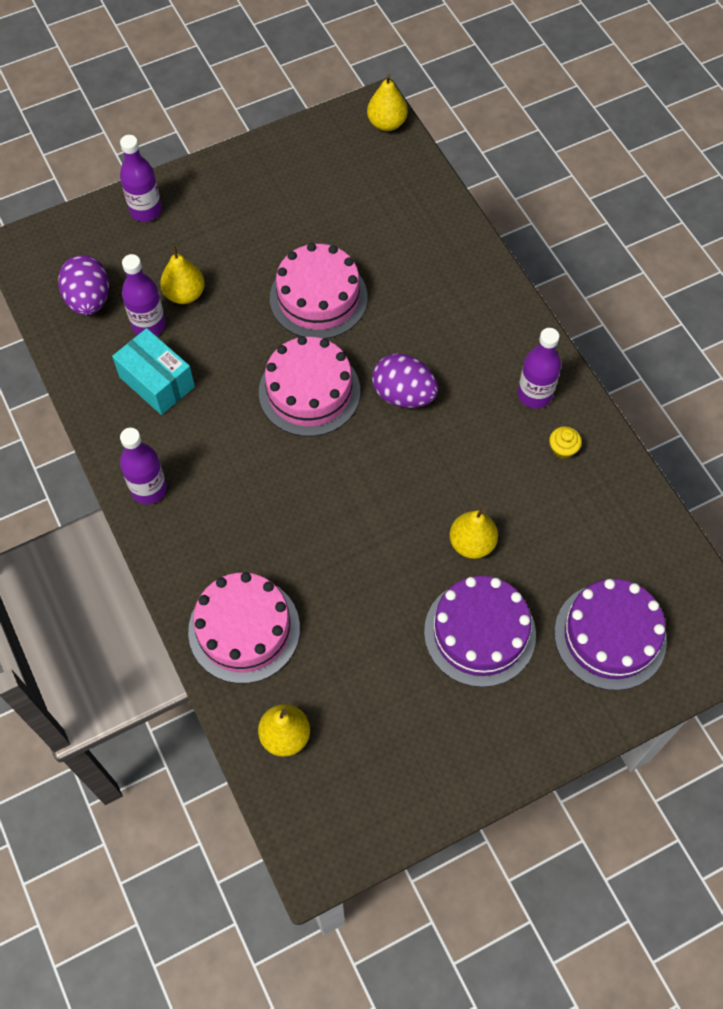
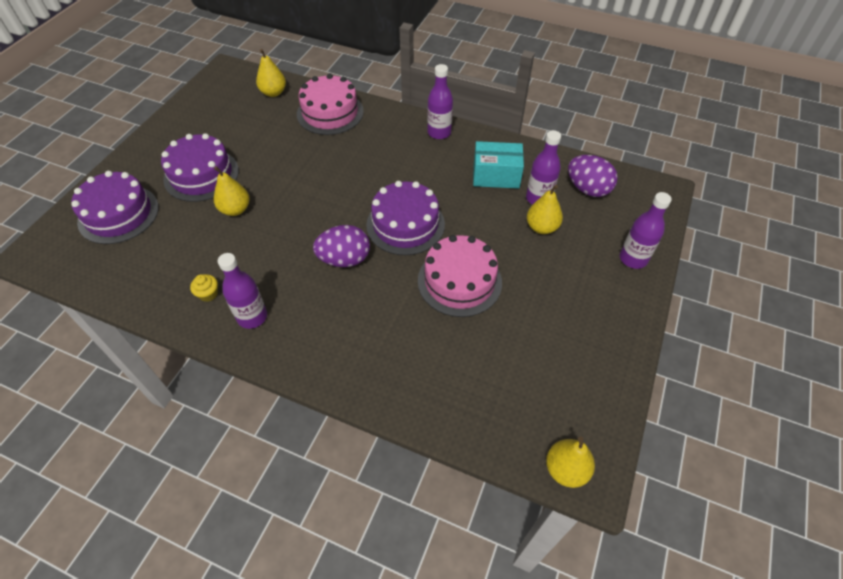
camera: 140 degrees right, 10 degrees down
(309, 391) = (405, 224): pink cake -> purple cake

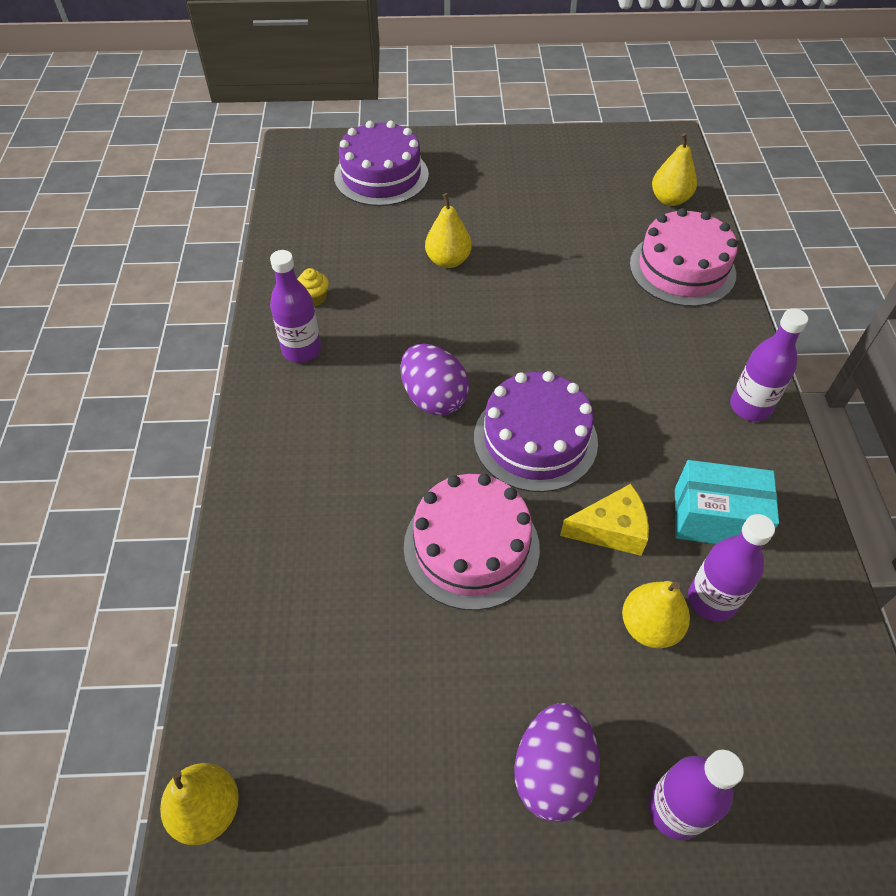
camera: 65 degrees right, 0 degrees up
(201, 175) = (481, 207): purple cake -> none
(481, 218) = (611, 530): none -> yellow cheese
(496, 176) = (716, 518): turquoise box -> turquoise box turned 60 degrees counterclockwise
(587, 189) = (794, 675): purple egg -> purple egg (553, 772)

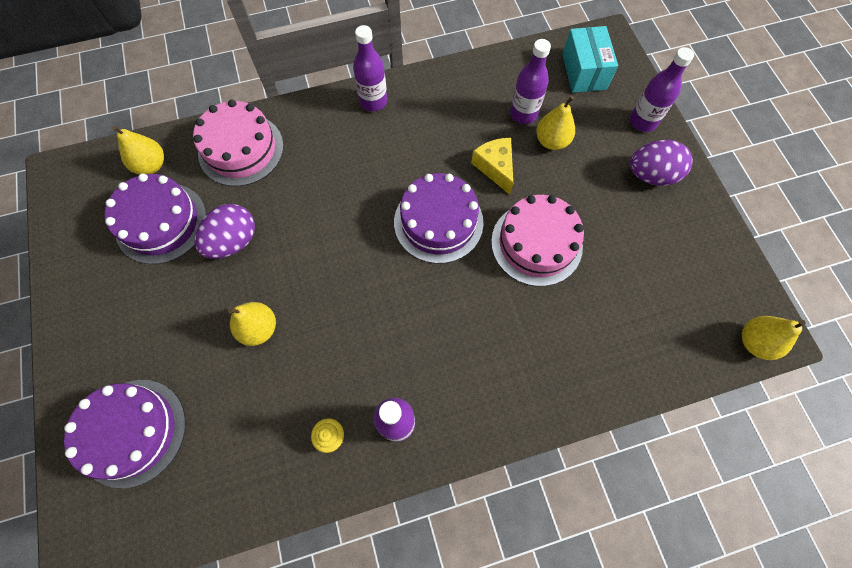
camera: 105 degrees left, 15 degrees up
(434, 398) = (420, 299): purple egg -> purple egg (233, 241)
(594, 202) = (161, 223): none -> purple cake
(716, 518) = (467, 114): turquoise box -> turquoise box (584, 71)

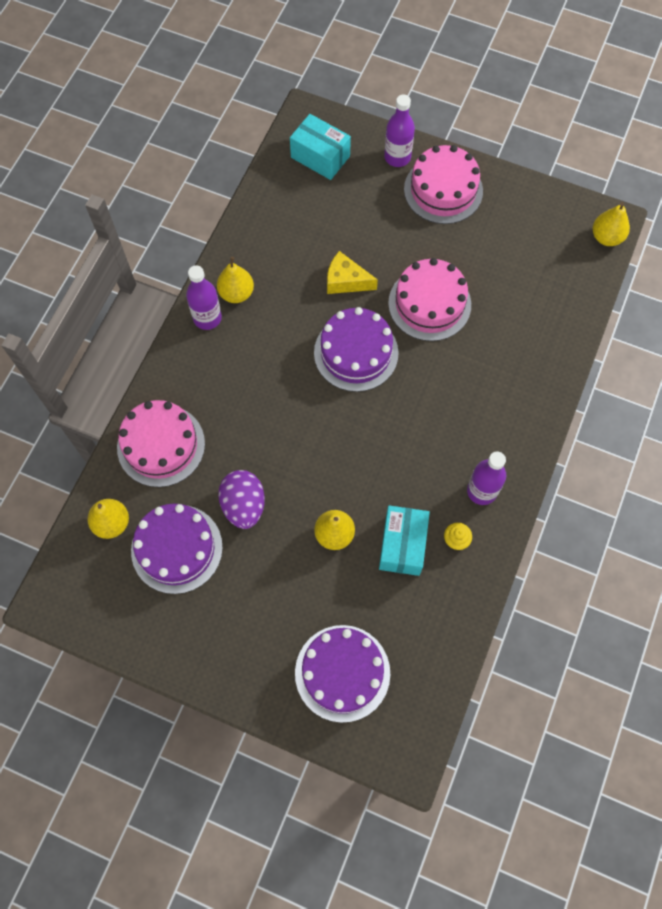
camera: 50 degrees left, 0 degrees up
(290, 392) = (402, 545): none -> turquoise box
(523, 114) = (318, 226): purple bottle -> none
(551, 141) = (358, 227): yellow pear -> yellow pear (236, 293)
(651, 175) = (443, 190): purple egg -> pink cake

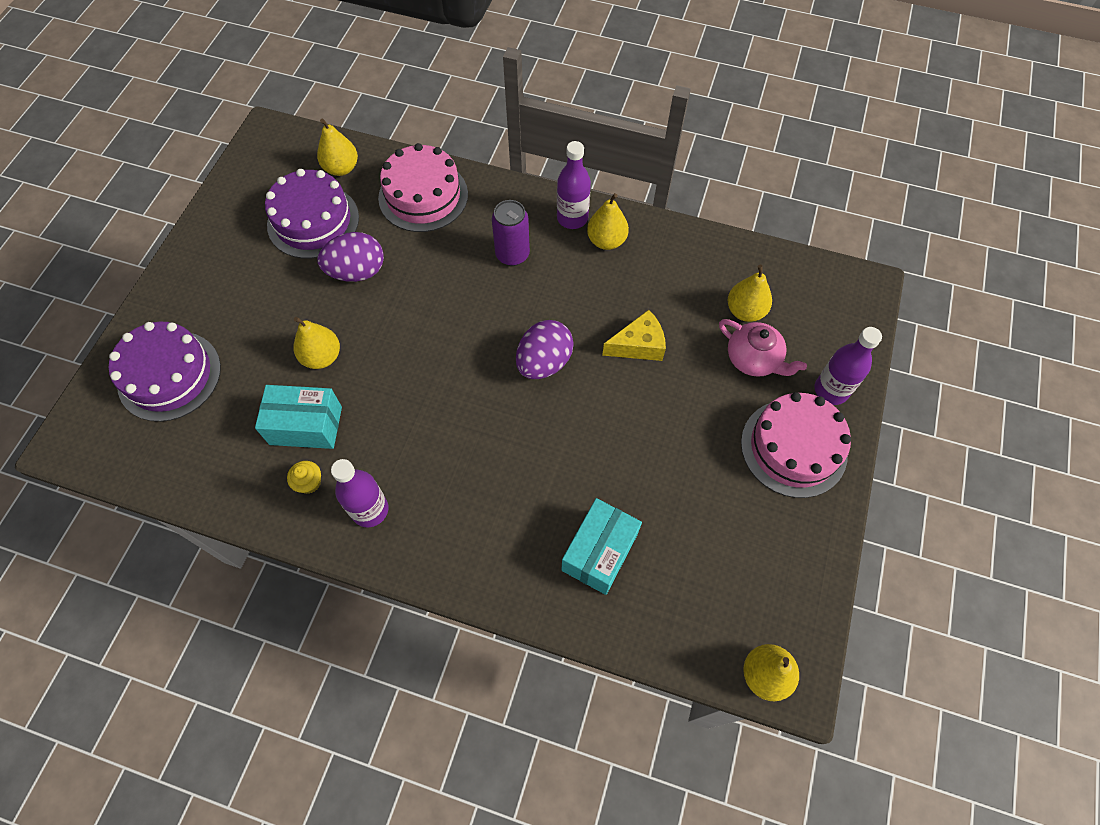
camera: 85 degrees right, 5 degrees down
(241, 370) = (512, 255): none -> purple can
(320, 157) = (808, 305): turquoise box -> turquoise box (599, 552)
(321, 201) = (745, 311): none -> yellow pear
(346, 281) = (638, 345): yellow cheese -> yellow cheese turned 60 degrees clockwise
(356, 353) = (544, 362): purple cake -> purple egg
(366, 202) = (754, 359): none -> pink teapot
(429, 304) = (620, 439): pink cake -> none

